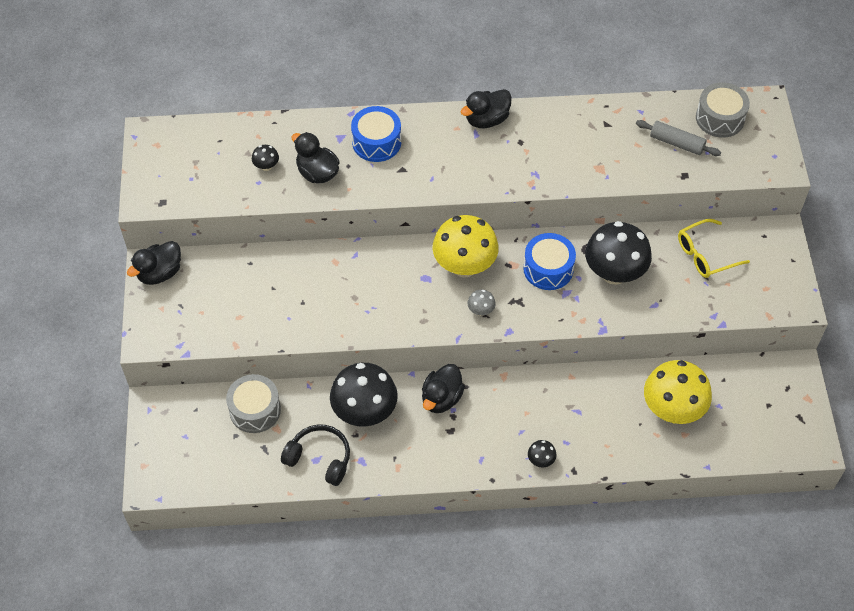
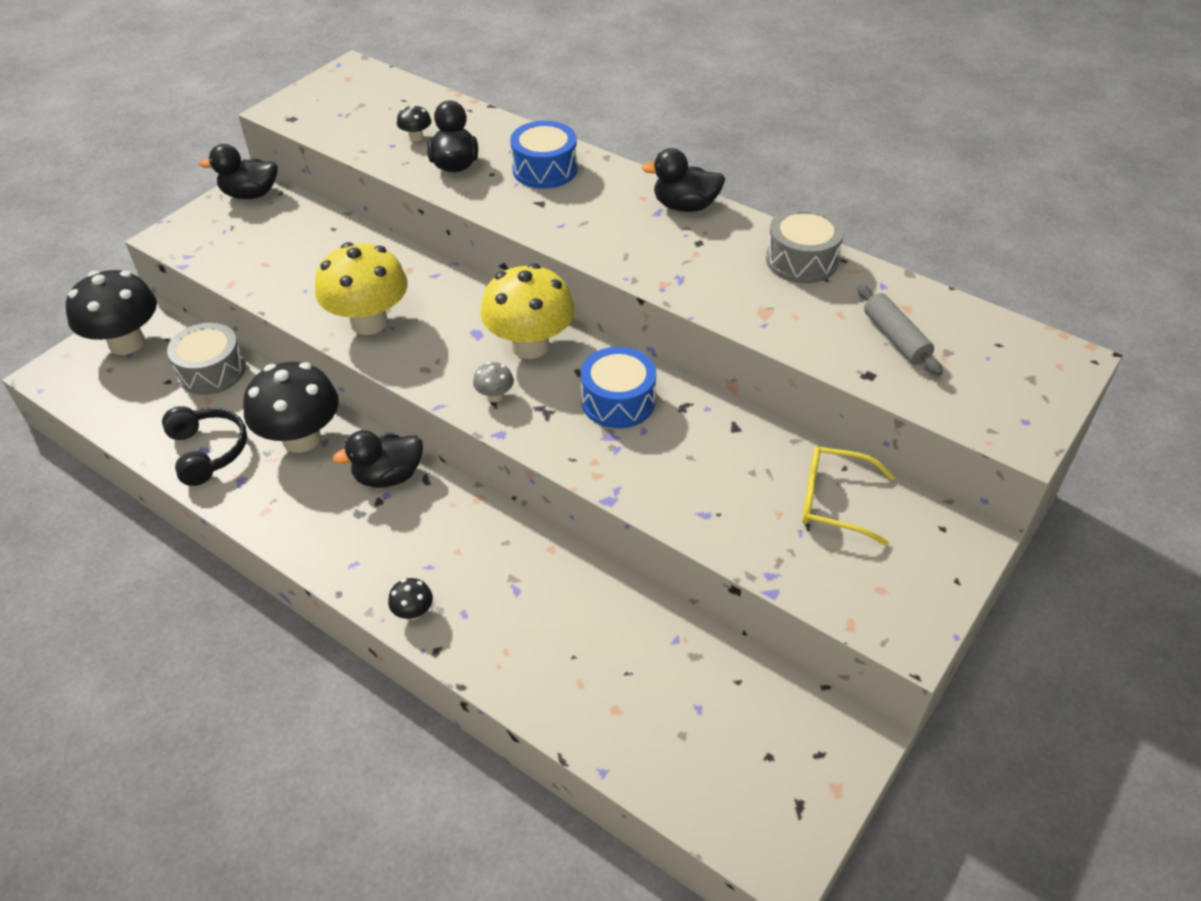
camera: 40 degrees right, 10 degrees down
(614, 273) = (692, 451): black mushroom -> black mushroom (127, 343)
(672, 409) = (632, 669): yellow mushroom -> yellow mushroom (369, 322)
(720, 118) = (986, 343): grey drum -> grey drum (801, 260)

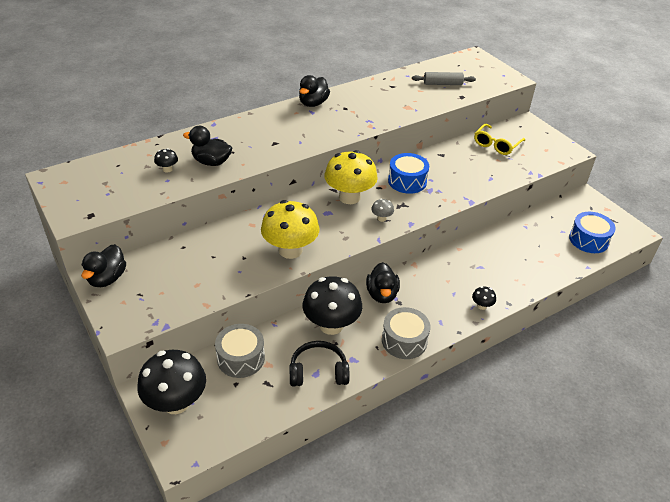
camera: 70 degrees left, 5 degrees down
(545, 169) = (244, 134): blue drum -> blue drum (588, 240)
(801, 260) = (377, 87): grey drum -> grey drum (404, 341)

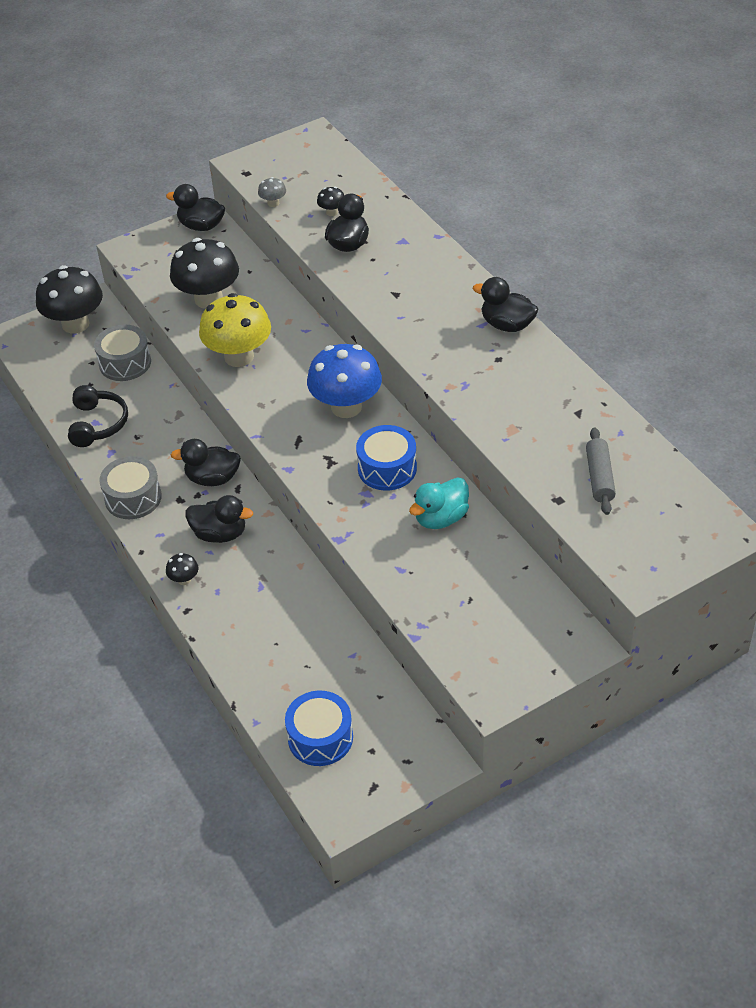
camera: 95 degrees right, 5 degrees up
(331, 325) = (165, 432): black mushroom -> black mushroom (208, 299)
(349, 197) = (346, 407): yellow mushroom -> blue mushroom
(381, 218) = (300, 439): grey mushroom -> grey mushroom (273, 203)
(436, 288) = (220, 534): none -> black duck
(447, 162) = (441, 518): none -> turquoise duck
(496, 145) = (501, 588): yellow glasses -> none

